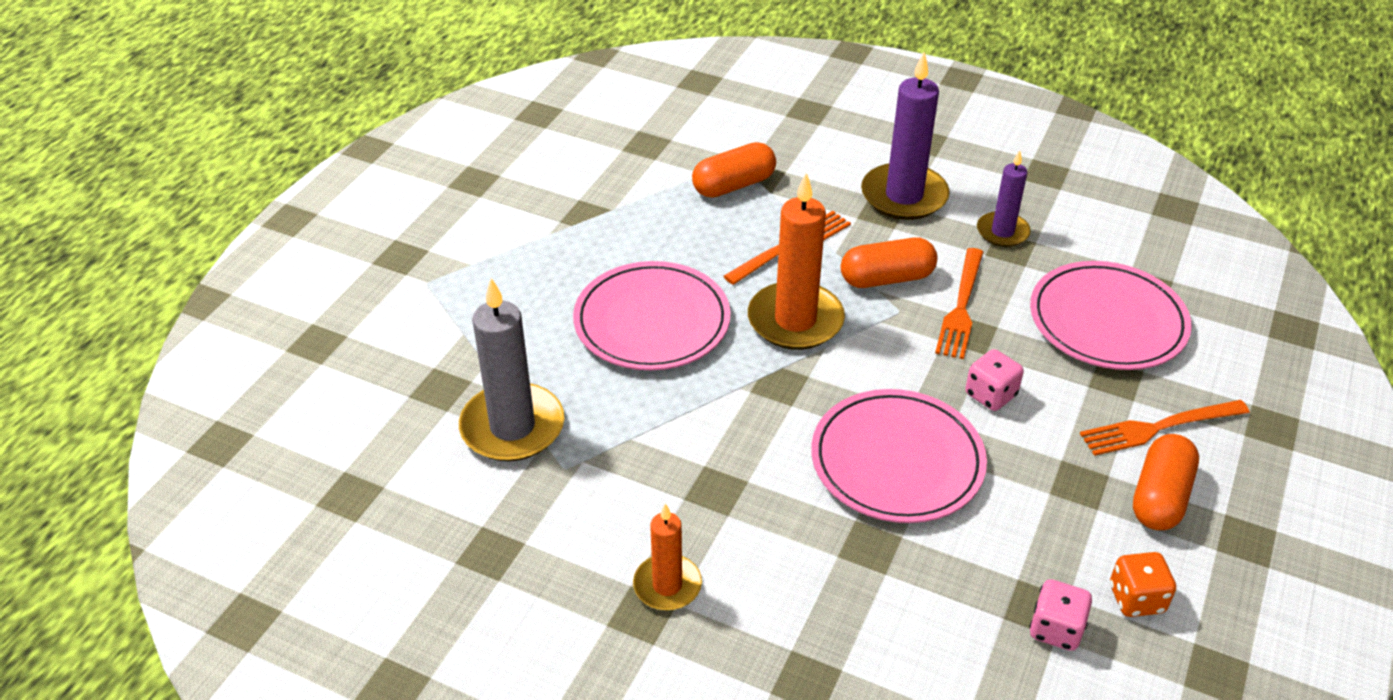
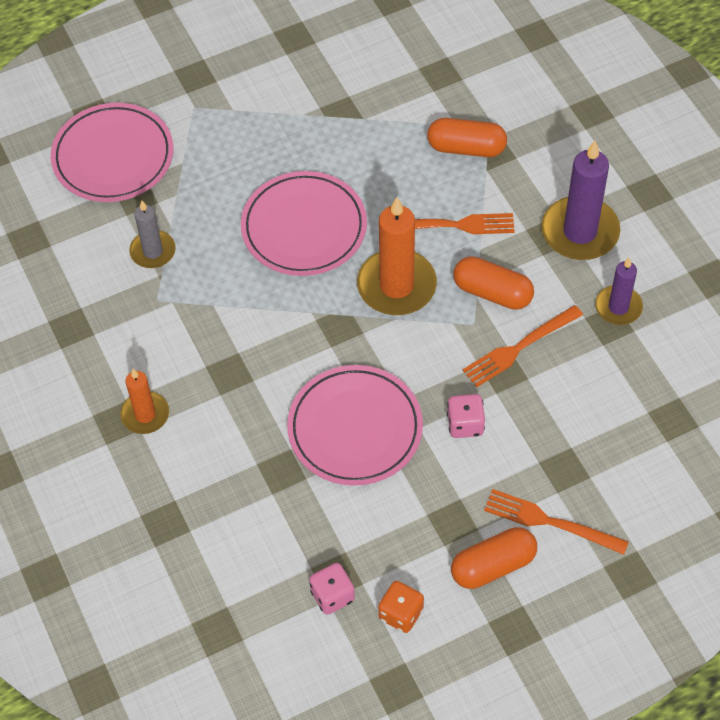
camera: 40 degrees right, 15 degrees up
(512, 427) = (153, 251): grey candle -> grey candle, size x0.59
(1107, 321) = (609, 425): pink plate -> pink plate (113, 157)

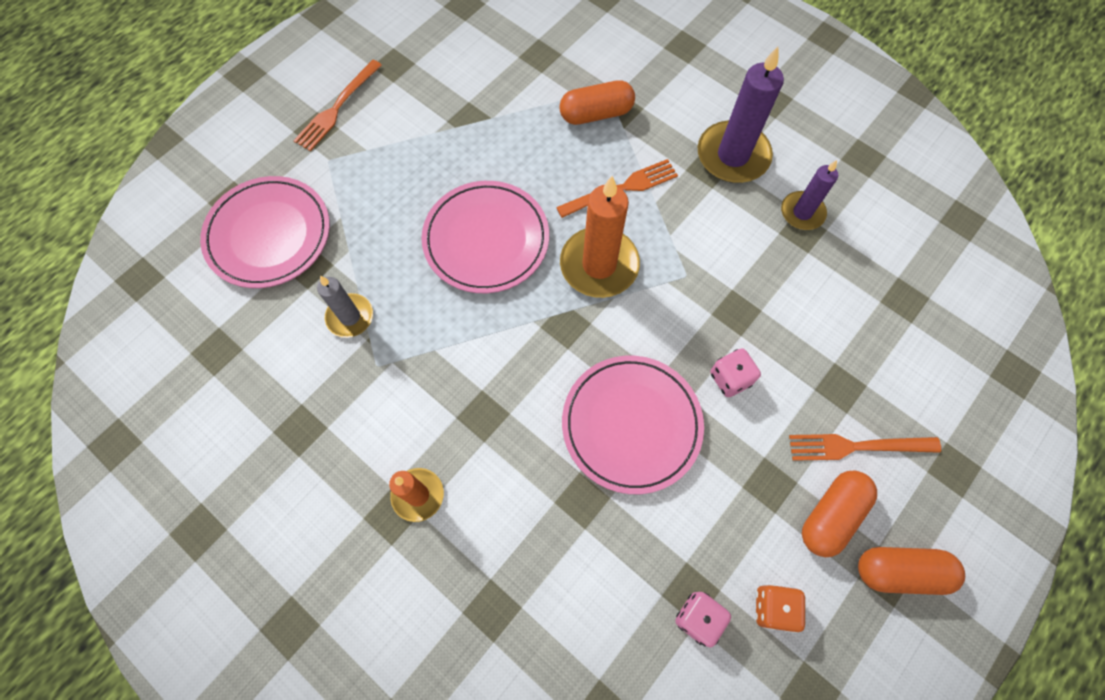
camera: 25 degrees left, 10 degrees up
(492, 292) = (687, 239): orange capsule -> orange capsule (900, 571)
(519, 348) = (738, 283): orange fork -> orange fork (337, 108)

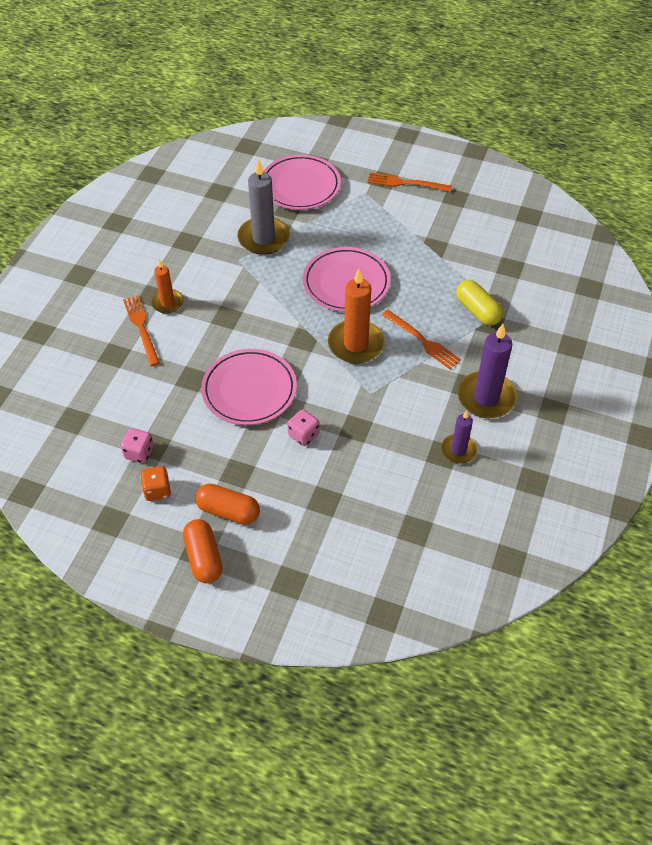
camera: 70 degrees right, 15 degrees down
(350, 317) = (264, 238): grey candle -> grey candle, size x1.70
(596, 114) = (477, 311): orange capsule -> yellow capsule
(857, 446) = (283, 518): orange fork -> orange fork (141, 327)

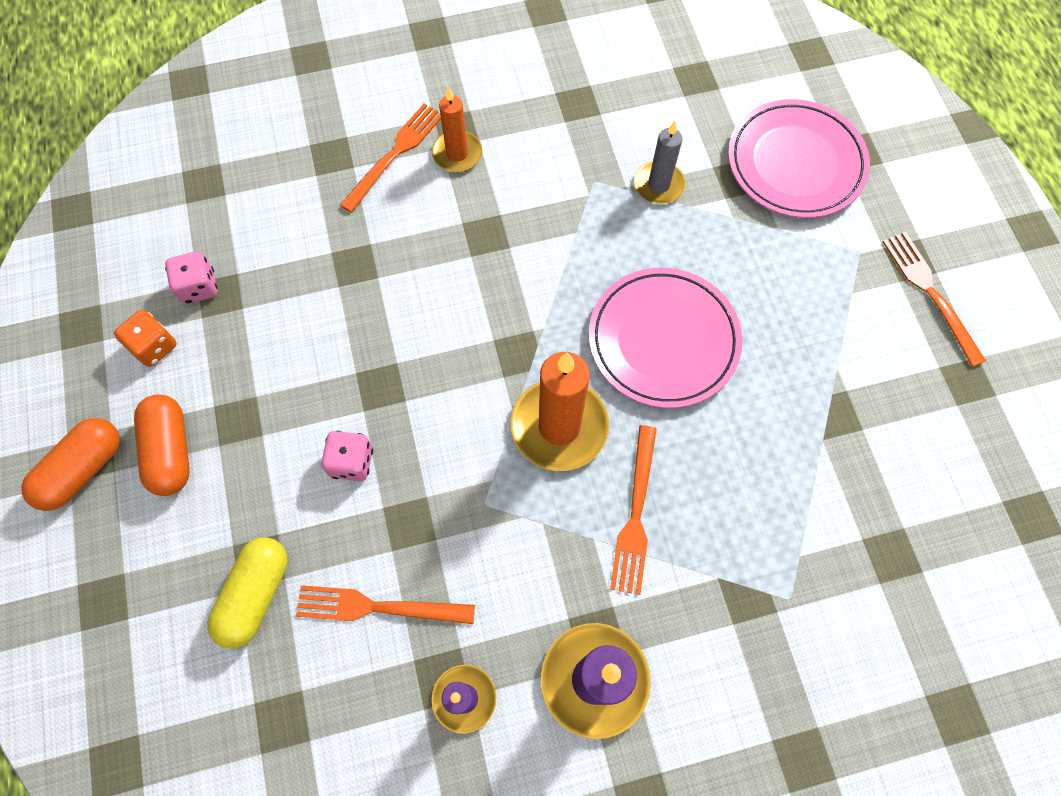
camera: 55 degrees right, 15 degrees up
(249, 390) = (382, 344): pink plate -> none
(264, 238) = (658, 185): grey candle -> grey candle, size x0.59
(388, 462) = (378, 607): none -> orange fork
(477, 311) = (758, 560): yellow capsule -> yellow capsule (255, 594)

